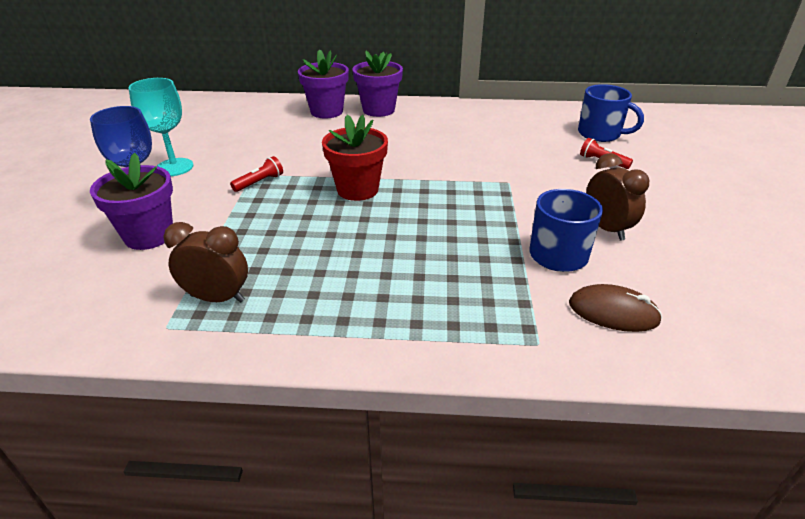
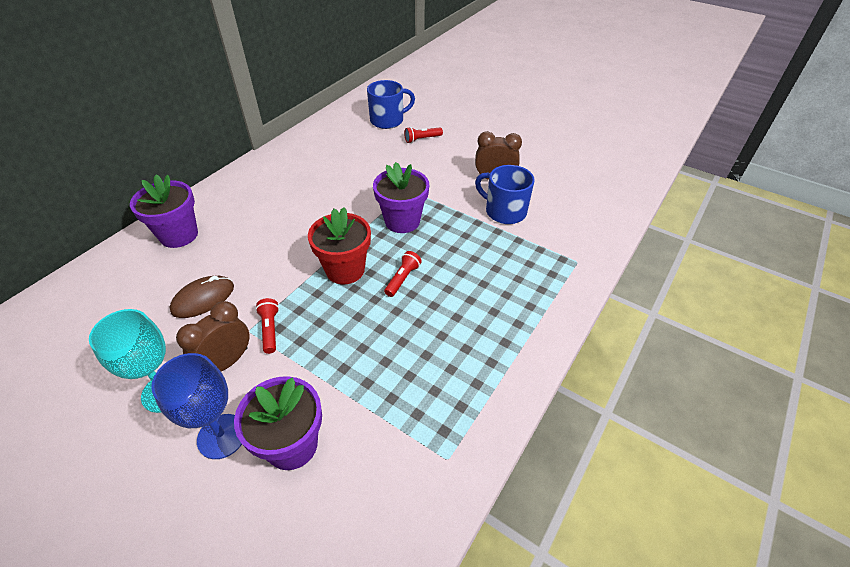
camera: 60 degrees left, 10 degrees up
(217, 298) = (431, 412): brown clock -> brown clock (227, 362)
(375, 223) = (402, 279): none -> red flashlight
(378, 110) = (219, 202): purple flower pot -> purple flower pot (402, 221)
(613, 312) = (568, 220): brown mouse -> brown mouse (203, 299)

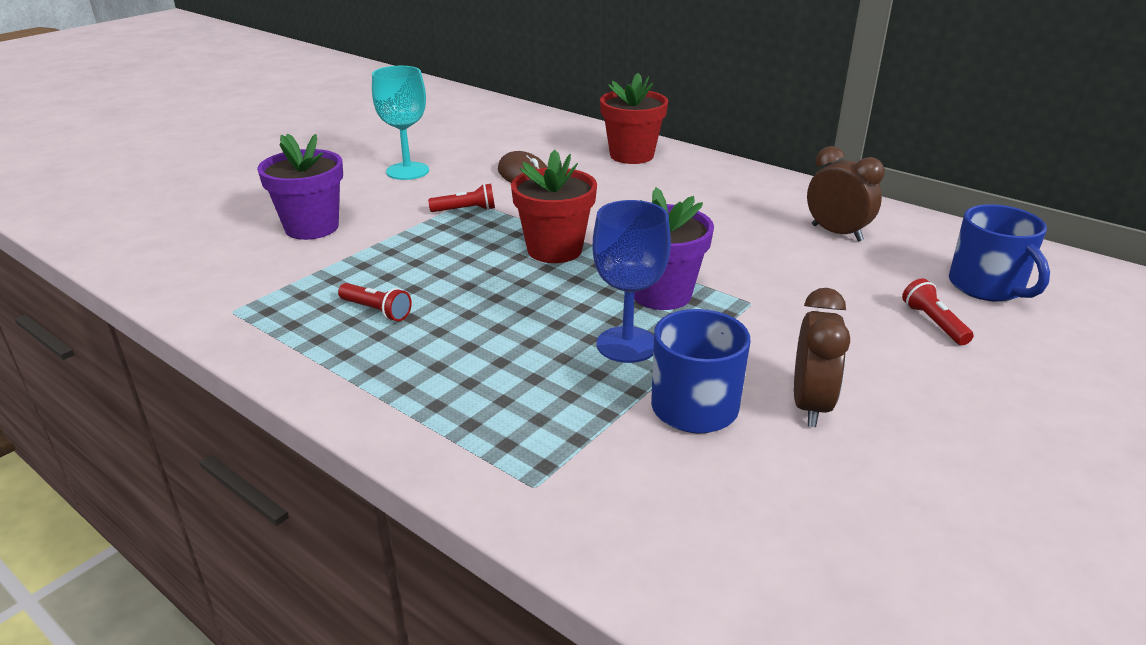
camera: 95 degrees right, 15 degrees down
(179, 235) = (631, 155): purple flower pot -> red flower pot
(222, 436) = (343, 197): blue goblet -> blue goblet (627, 345)
(227, 362) = (430, 193): brown clock -> brown clock (836, 233)
(402, 279) = (527, 291): red flashlight -> red flashlight (376, 311)

